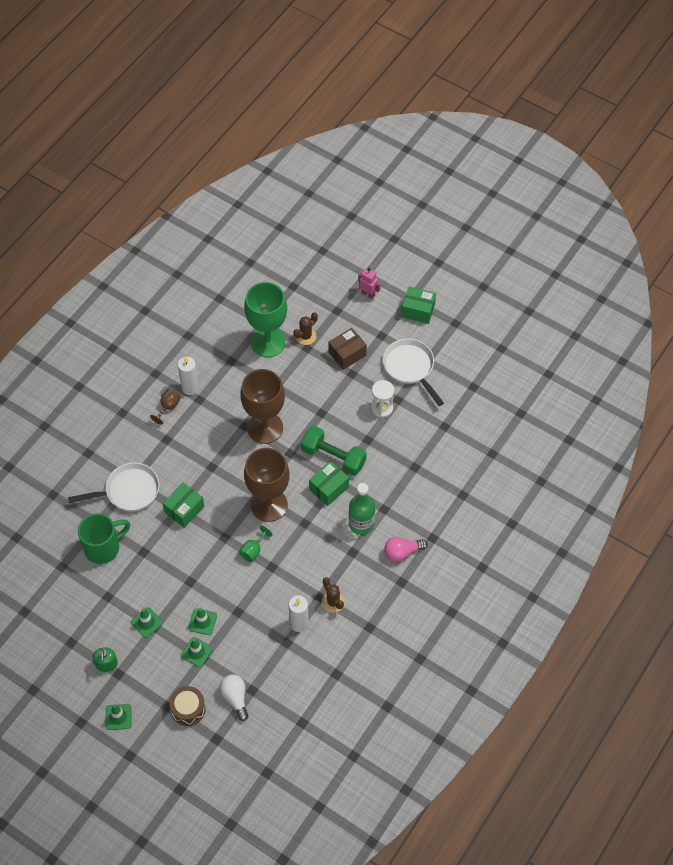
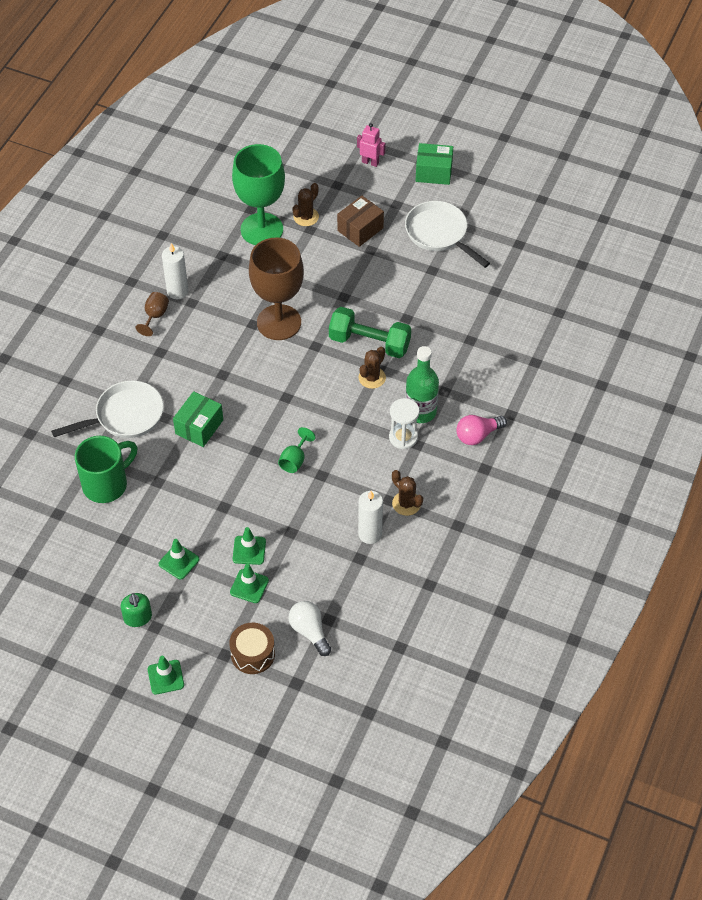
camera: 10 degrees left, 5 degrees down
(269, 505) = (303, 406): brown goblet -> none
(329, 488) = (372, 378): green box -> brown cactus
(382, 408) = (415, 281): white hourglass -> white hourglass (403, 437)

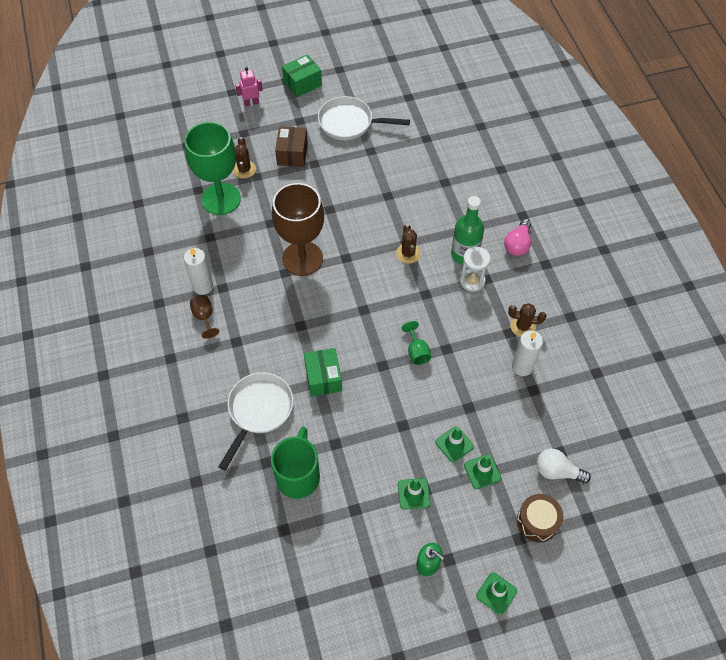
camera: 40 degrees left, 5 degrees up
(369, 343) = (381, 230): green dumbbell -> none

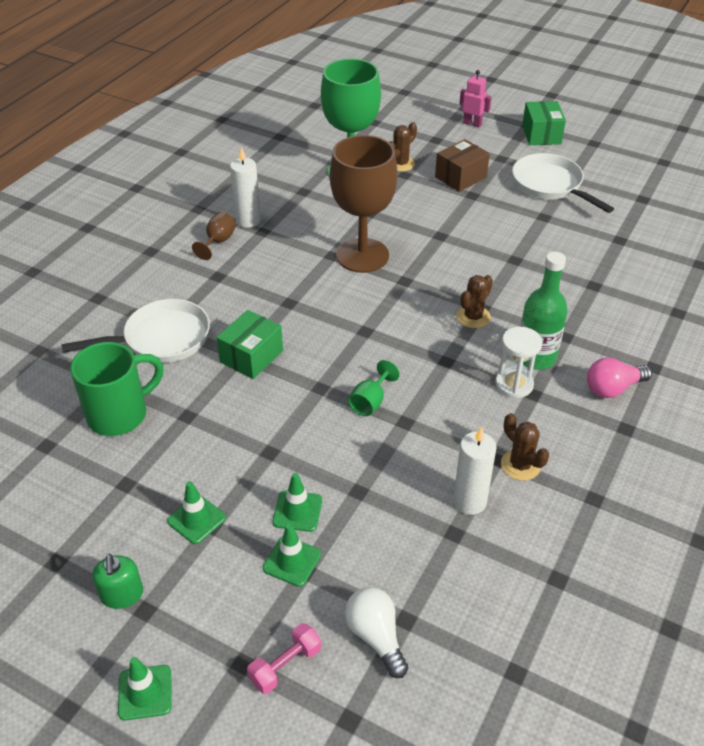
camera: 45 degrees right, 15 degrees down
(302, 83) = (541, 135): green box -> green box turned 75 degrees clockwise
(537, 521) = (285, 665): brown drum -> pink dumbbell

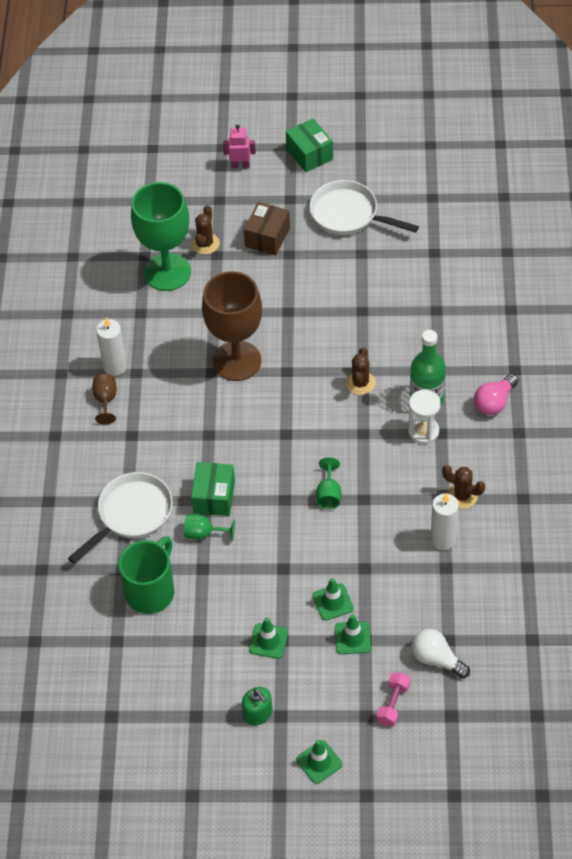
camera: 25 degrees left, 10 degrees up
(215, 384) = (203, 533): none -> green goblet

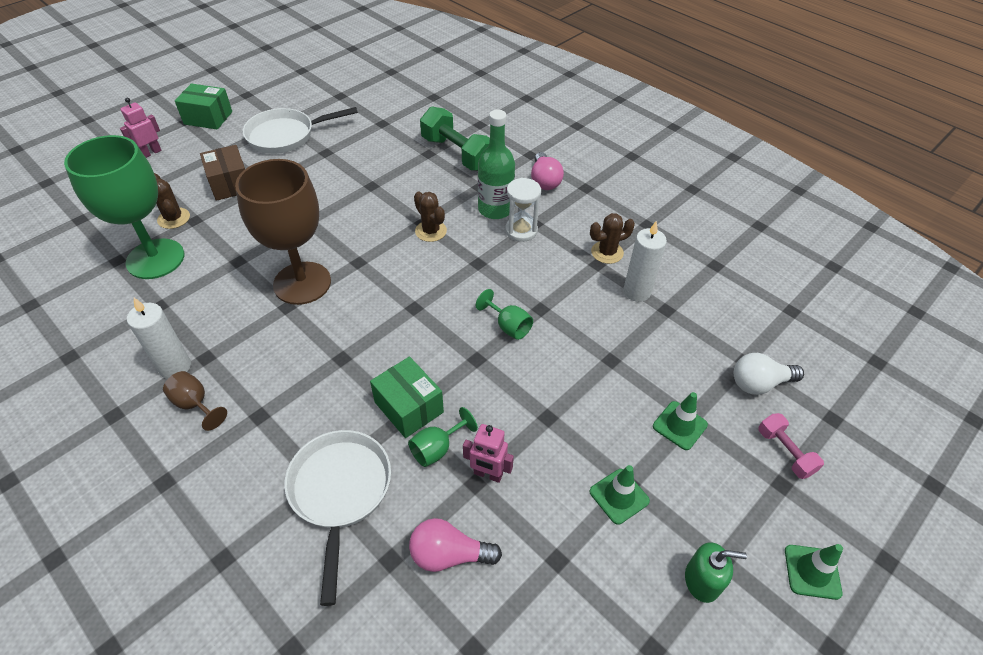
camera: 50 degrees left, 5 degrees down
(151, 591) = (449, 554): green mug -> pink light bulb
(214, 570) = (488, 474): none -> pink robot
(333, 602) = (624, 409): green traffic cone -> none
(458, 327) = (457, 154): none -> green dumbbell

